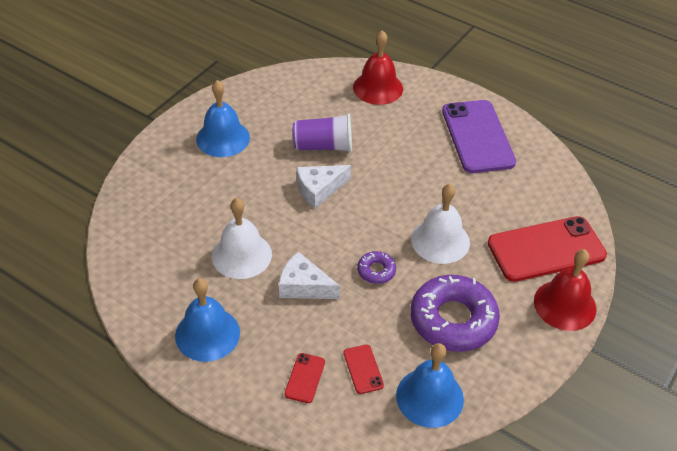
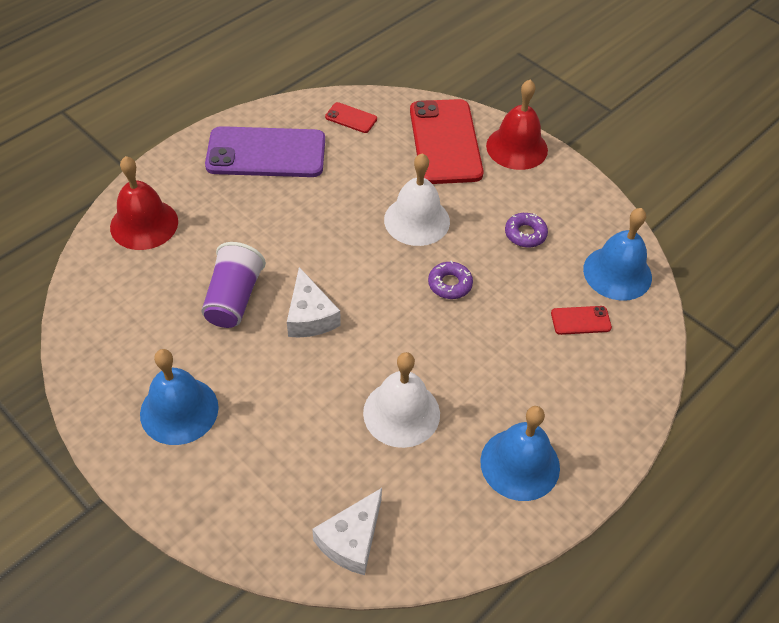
camera: 80 degrees left, 5 degrees up
(303, 286) = (461, 355): white cheese -> white cheese (351, 540)
(305, 378) = (588, 374): red phone -> red phone (351, 118)
(453, 320) = (525, 234): purple donut -> purple donut, size x0.46

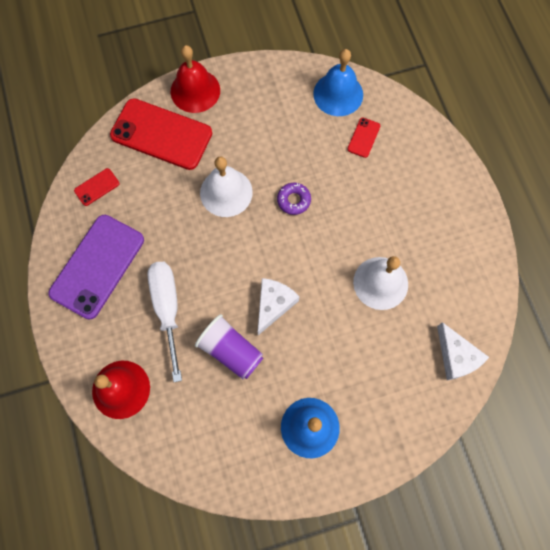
camera: 60 degrees left, 20 degrees up
(252, 225) = (167, 308): none -> white screwdriver
(310, 316) = (273, 305): white cheese -> white cheese turned 75 degrees counterclockwise
(520, 464) = (448, 232): blue bell -> none
(525, 234) = (276, 130): purple donut -> none

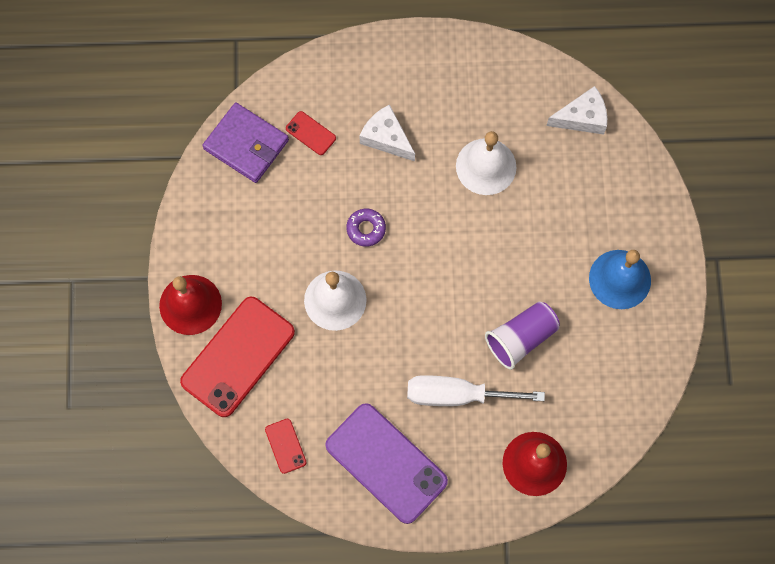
camera: 75 degrees left, 0 degrees up
(273, 305) = (481, 281): white cheese -> white cheese (386, 138)
(338, 94) = (246, 144): blue bell -> purple wallet

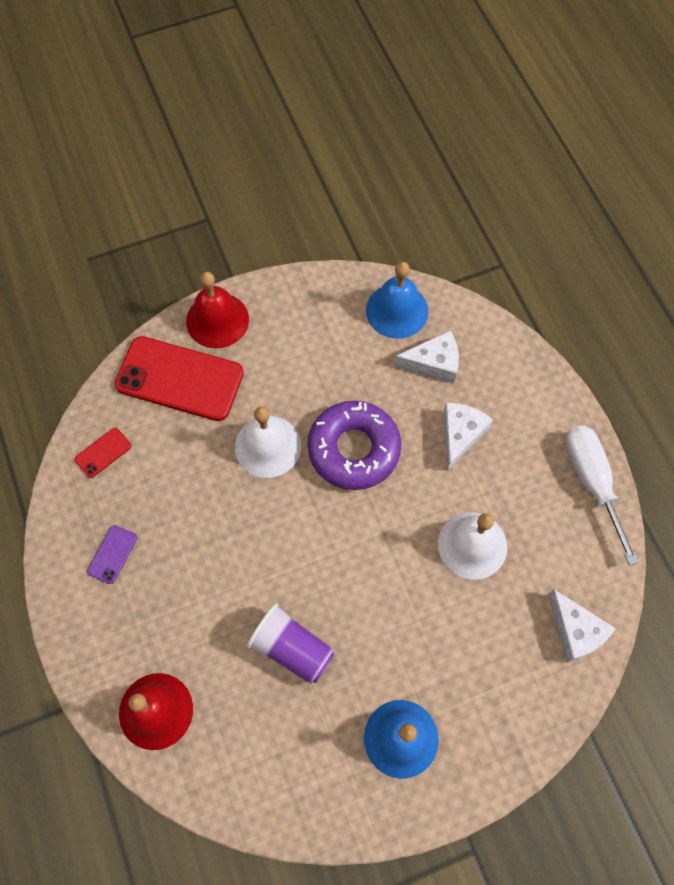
camera: 70 degrees right, 5 degrees down
(246, 144) = (397, 310): purple wallet -> blue bell
(310, 133) = (434, 363): red phone -> white cheese
(366, 229) = (354, 449): purple donut -> purple donut, size x2.17
(386, 463) = (112, 554): purple phone -> purple phone, size x0.43
(456, 395) = (206, 601): white screwdriver -> white screwdriver (592, 482)

